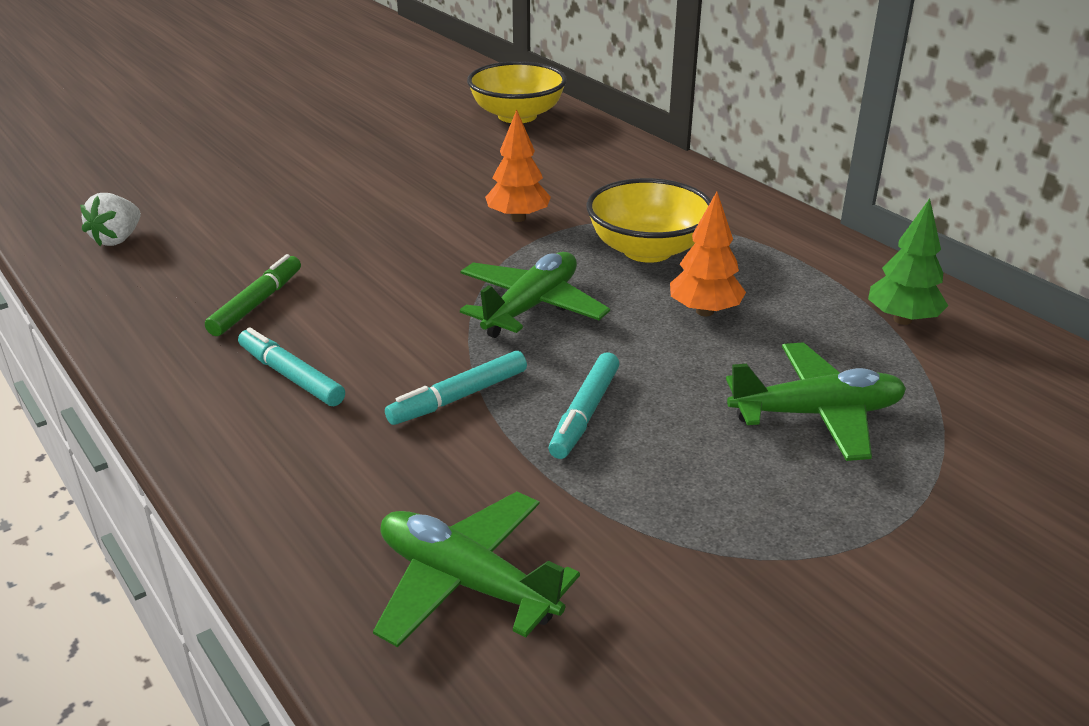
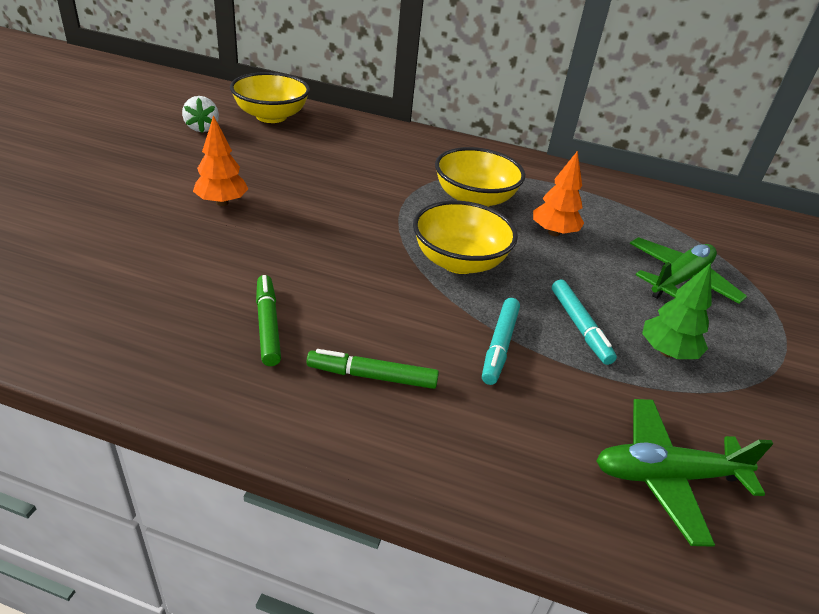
camera: 40 degrees left, 5 degrees up
(117, 239) = (61, 307): white strawberry -> white strawberry (202, 128)
(291, 376) = (372, 376): turquoise marker -> green marker
(518, 218) = (370, 197): orange tree -> orange tree (222, 202)
(531, 307) = (459, 261): green plane -> yellow bowl
(902, 319) = (644, 207): green tree -> green tree (667, 352)

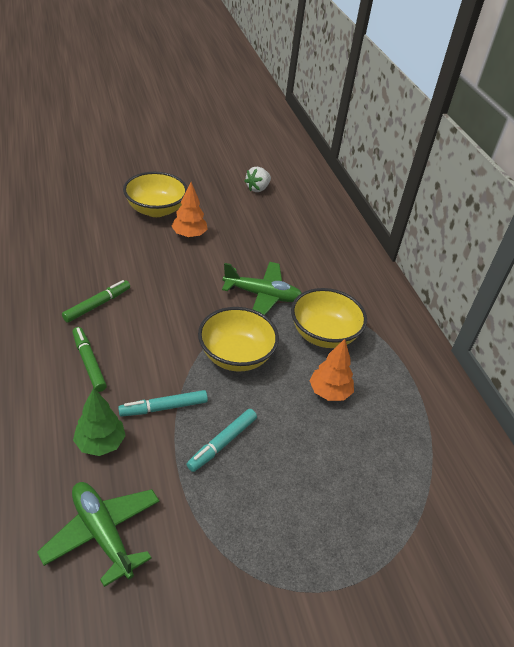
camera: 55 degrees right, 5 degrees up
(271, 116) = (308, 204): yellow bowl -> yellow bowl (156, 210)
(667, 352) = (238, 504): green tree -> green tree (100, 443)
(679, 280) = (347, 491): green plane -> green plane (262, 295)

